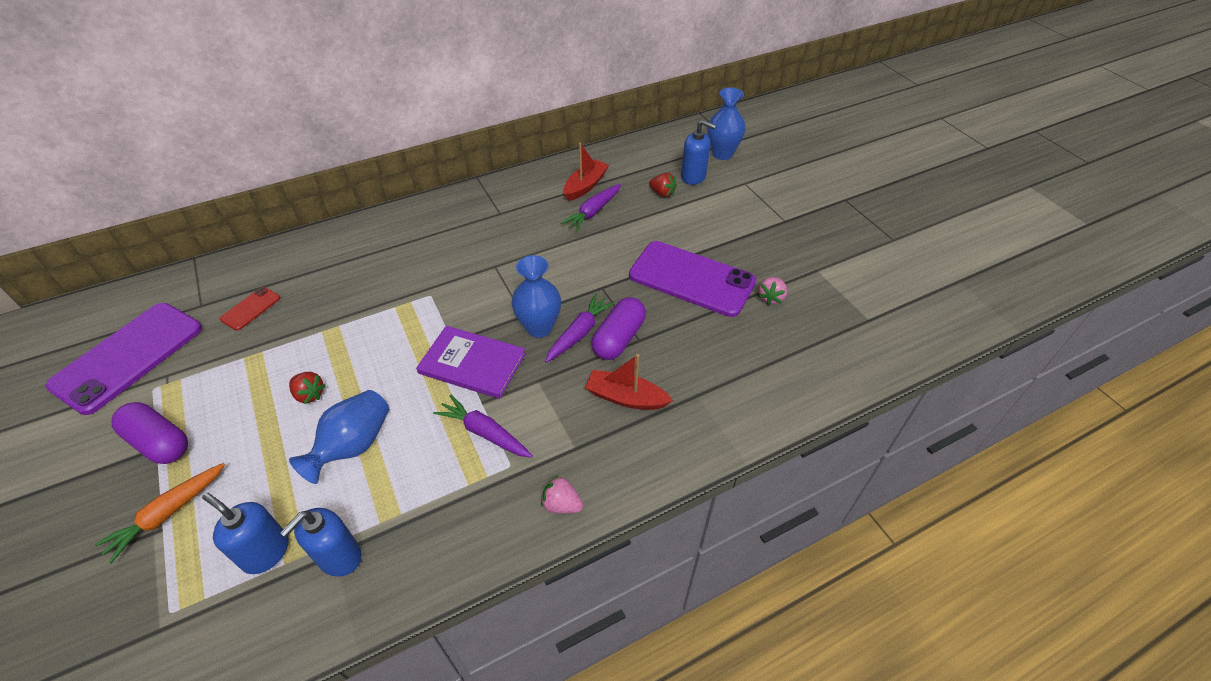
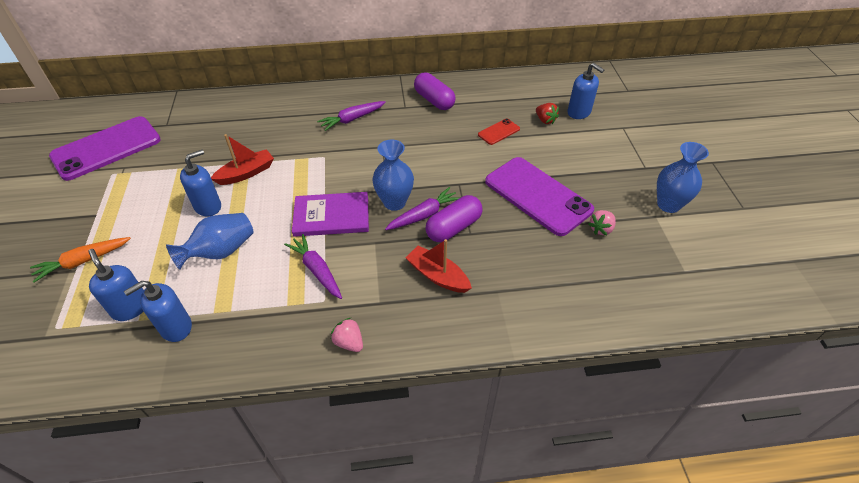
camera: 20 degrees right, 0 degrees up
(159, 442) = (99, 211): purple capsule -> purple capsule (434, 100)
(251, 308) = (197, 135): red phone -> red phone (499, 132)
(309, 394) = (208, 206): red strawberry -> blue soap dispenser
(472, 363) = (331, 216): purple book -> purple book turned 45 degrees counterclockwise
(585, 186) = (483, 100): red boat -> red boat (246, 173)
(593, 212) = (479, 123): purple carrot -> purple carrot (352, 119)
(722, 154) = (614, 99): blue vase -> blue vase (668, 205)

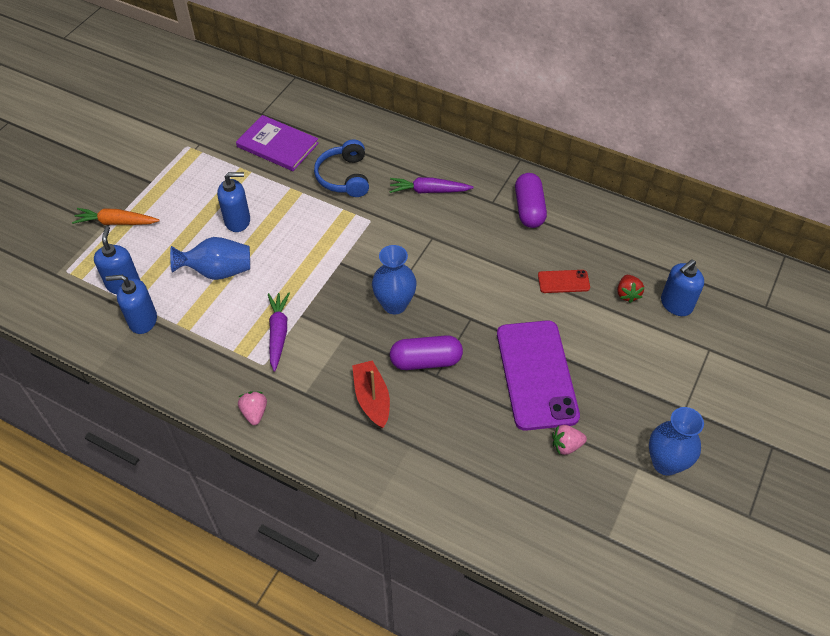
camera: 35 degrees right, 5 degrees up
(106, 148) = (198, 116): purple phone -> none
(246, 173) = (291, 203): red boat -> none
(277, 138) = (344, 177): none -> blue headphones
(331, 216) = (329, 287): purple book -> purple book (277, 145)
(424, 215) = (410, 332): purple carrot -> none
(579, 112) = (676, 304): blue soap dispenser -> blue soap dispenser turned 60 degrees clockwise

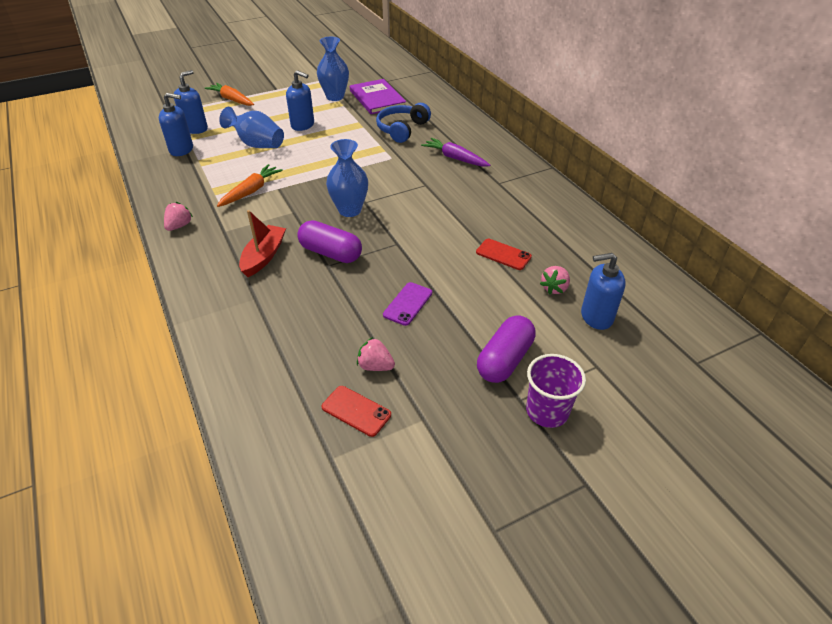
camera: 35 degrees right, 10 degrees down
(142, 320) = (181, 150): blue soap dispenser -> blue soap dispenser turned 150 degrees clockwise
(278, 333) = (251, 191): purple carrot -> orange carrot
(529, 209) = (525, 198): purple capsule -> purple capsule (504, 360)
(536, 374) = (407, 304): purple phone -> purple phone, size x0.44
(589, 491) = (356, 411): none -> red phone
(627, 294) = (554, 288): red strawberry -> pink strawberry
(665, 463) = (453, 432): blue vase -> blue vase (335, 97)
(708, 407) = (547, 411): none -> purple cup

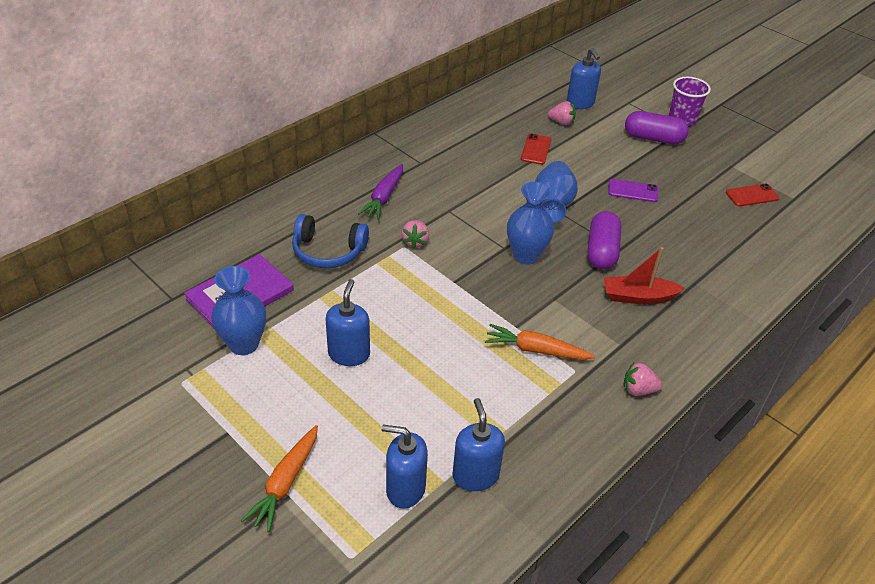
camera: 110 degrees left, 0 degrees up
(257, 144) = (423, 387): blue vase -> blue vase (552, 205)
(356, 411) = (752, 195): red phone -> red phone turned 60 degrees clockwise
(375, 366) = (708, 195): pink strawberry -> pink strawberry (415, 241)

